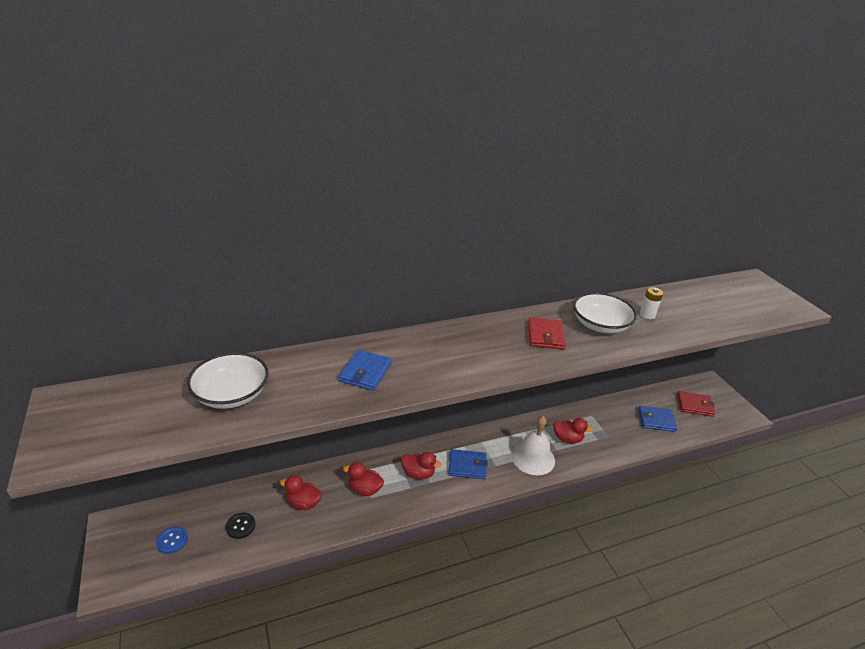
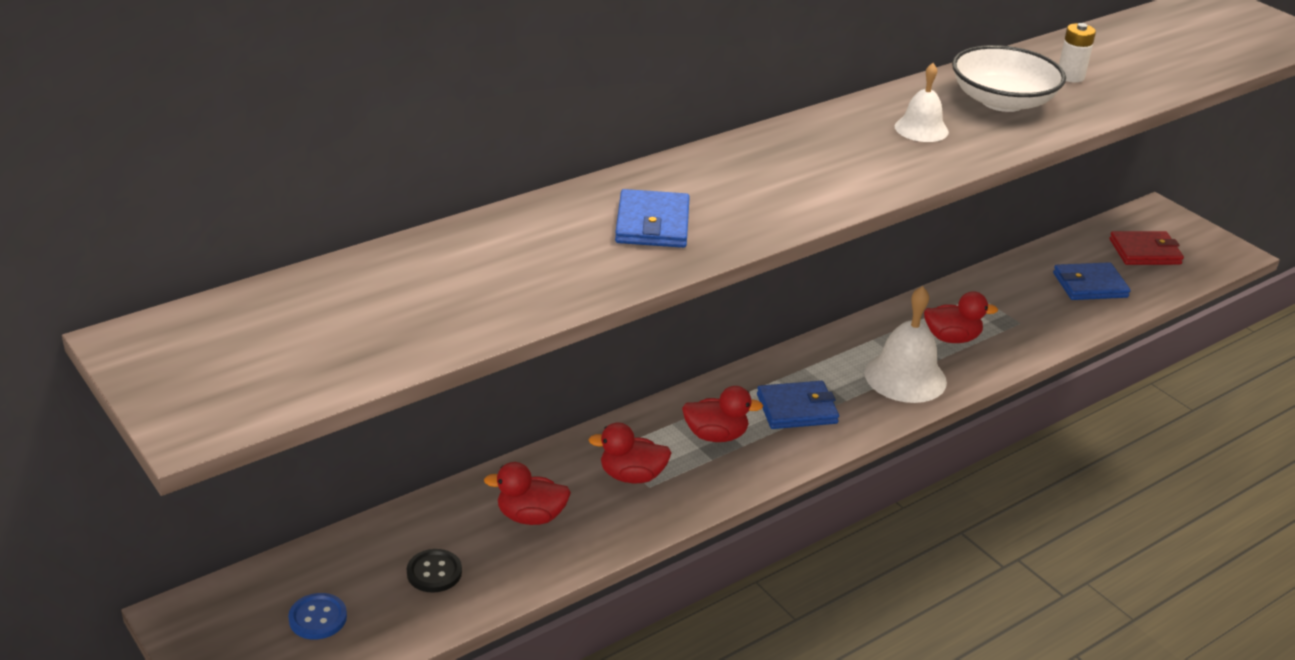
camera: 15 degrees left, 0 degrees up
(231, 394) = (442, 289): white bowl -> none
(545, 335) = (921, 129): red wallet -> white bell

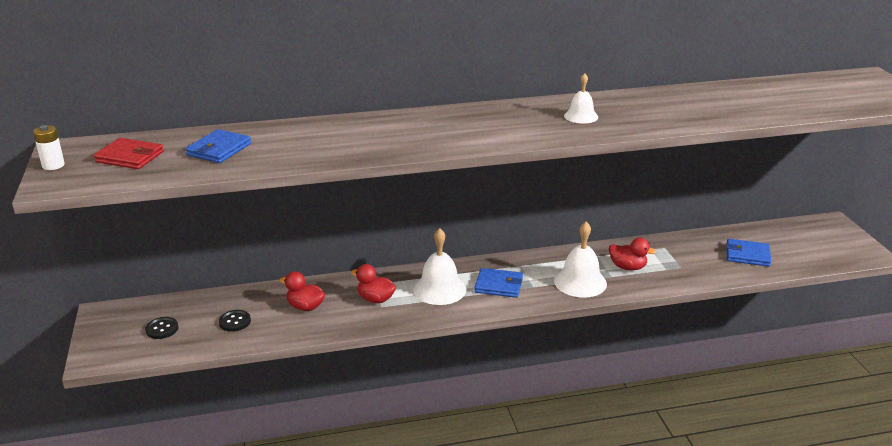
camera: 25 degrees right, 5 degrees down
(318, 618) = (162, 329): blue button -> black button
(652, 224) = (369, 138): blue wallet -> blue wallet (219, 149)
(716, 435) = (439, 289): red duck -> white bell
(1002, 101) = (650, 109): white bowl -> none
(1070, 76) = (712, 102): white battery -> white battery (53, 165)
(1145, 252) = (803, 243): red wallet -> red wallet (130, 157)

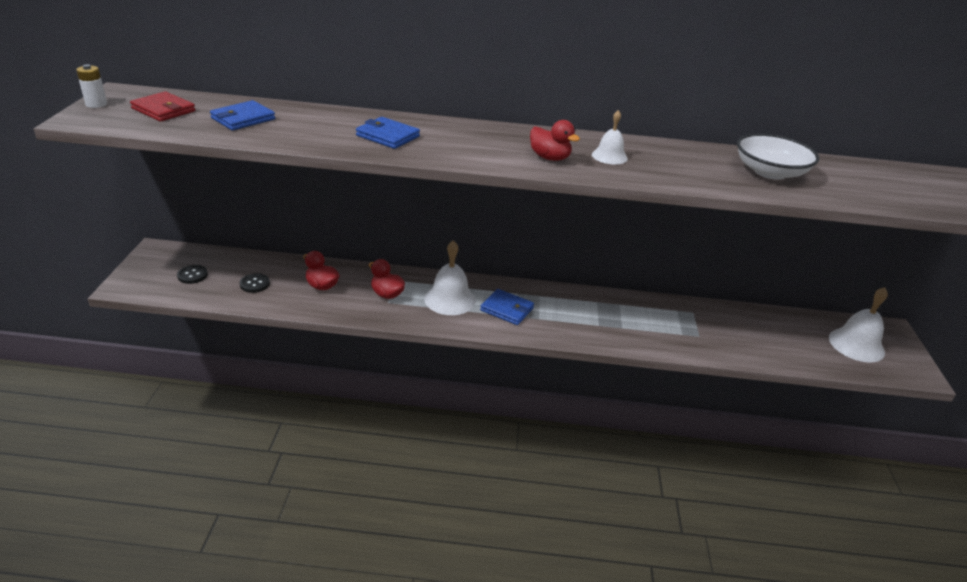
camera: 15 degrees right, 5 degrees up
(580, 282) = (587, 325): white bell -> white bell (856, 345)
(627, 267) = (644, 322): red duck -> red duck (550, 158)
(719, 103) = (770, 172): none -> white bowl
(747, 255) = (777, 341): blue wallet -> blue wallet (387, 136)

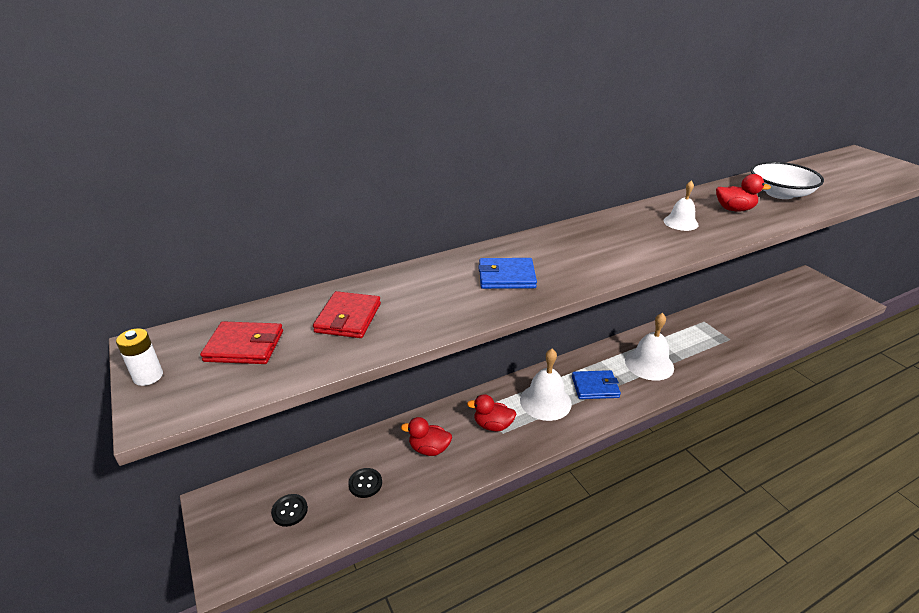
camera: 30 degrees left, 0 degrees up
(243, 119) = (348, 318): blue wallet -> red wallet
(550, 158) = (650, 242): red duck -> red duck (734, 209)
(856, 345) = (808, 297): white bell -> white bell (649, 364)

